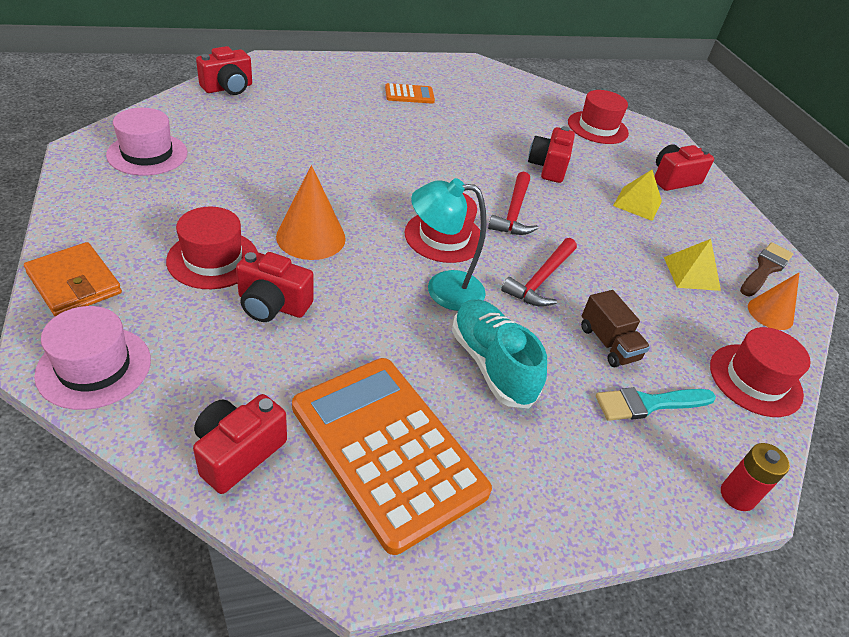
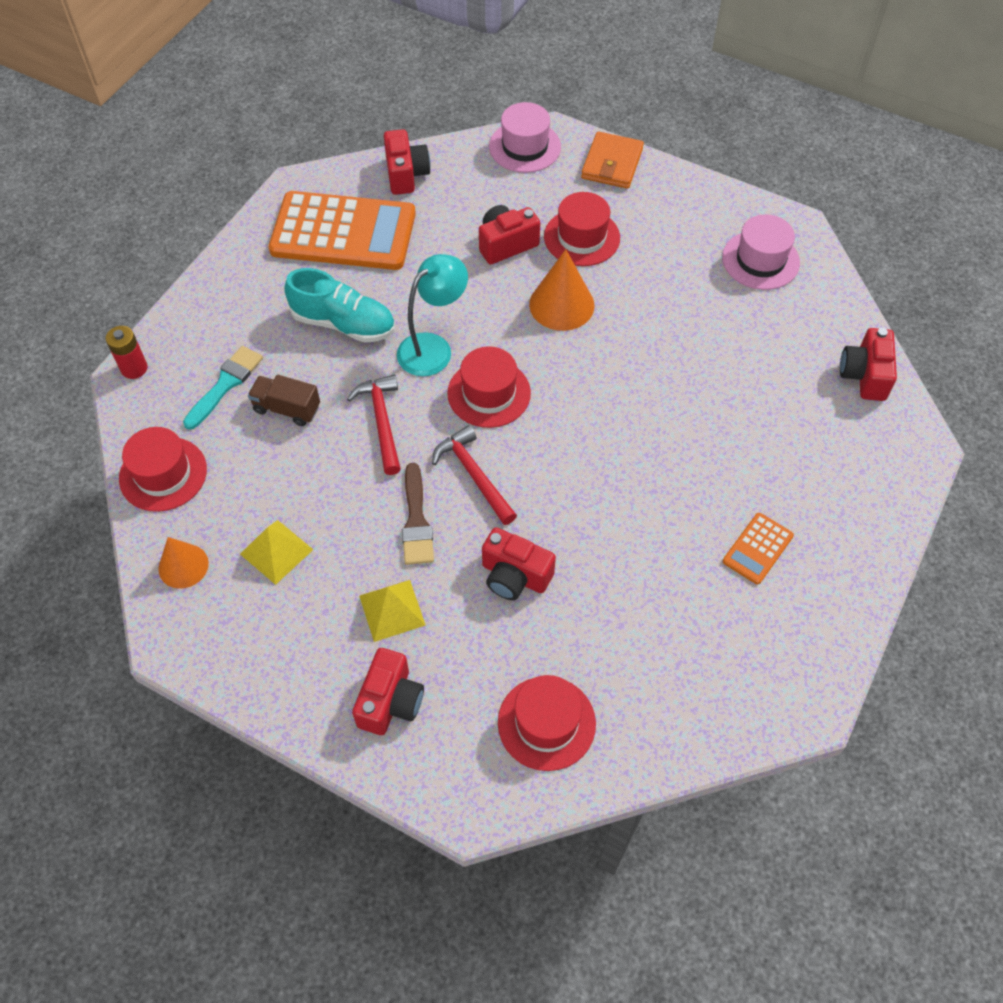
camera: 140 degrees right, 15 degrees up
(74, 283) = (612, 164): orange wallet -> orange wallet turned 75 degrees counterclockwise
(548, 167) = (514, 576): red camera -> red camera turned 150 degrees clockwise
(765, 269) = (215, 631): brown brush -> brown brush (416, 521)

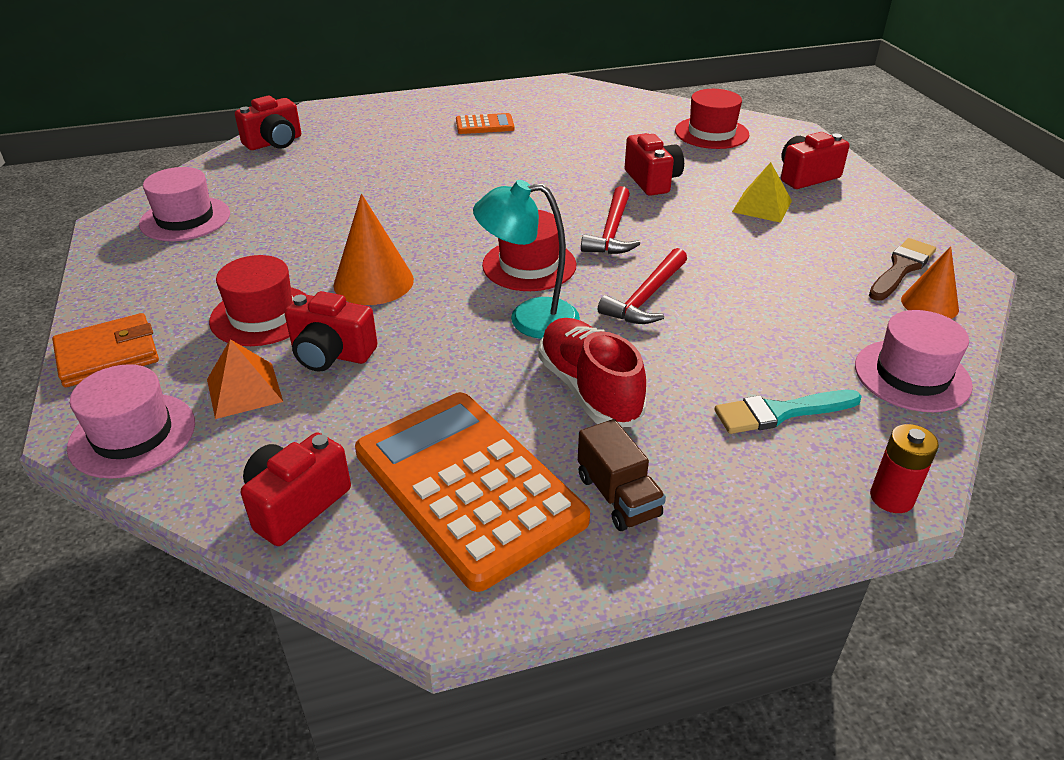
camera: 135 degrees left, 20 degrees down
(163, 474) = (912, 375): red hat -> pink hat
(276, 551) = (830, 272): yellow pyramid -> none
(287, 409) = (729, 355): brown truck -> brown truck (618, 496)
(344, 323) = (589, 389): turquoise shoe -> red shoe
(416, 521) = (690, 233): brown brush -> brown brush (901, 268)
(514, 197) = (244, 390): none -> orange pyramid

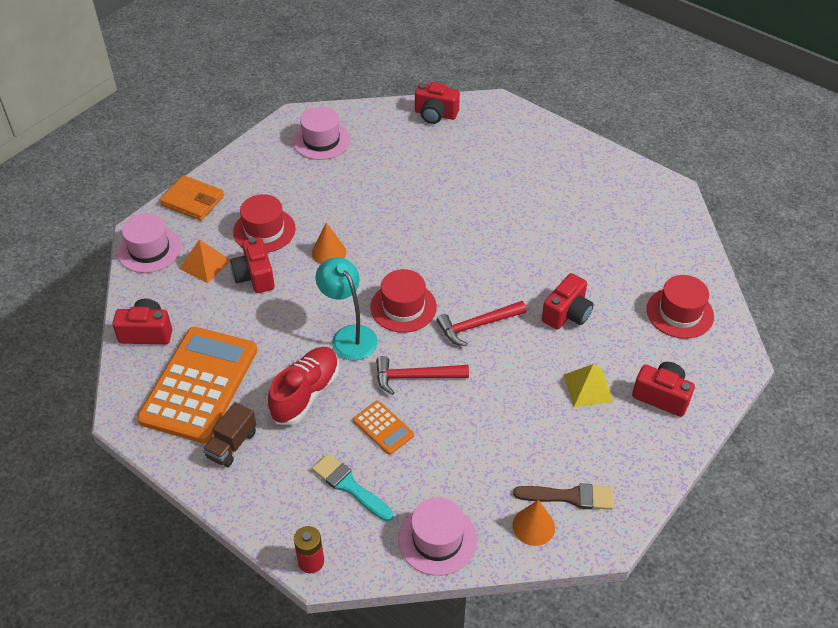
camera: 55 degrees right, 10 degrees up
(373, 282) = (329, 252): orange cone -> orange cone, size x0.66
(485, 125) = (560, 189): orange calculator -> orange calculator (383, 428)

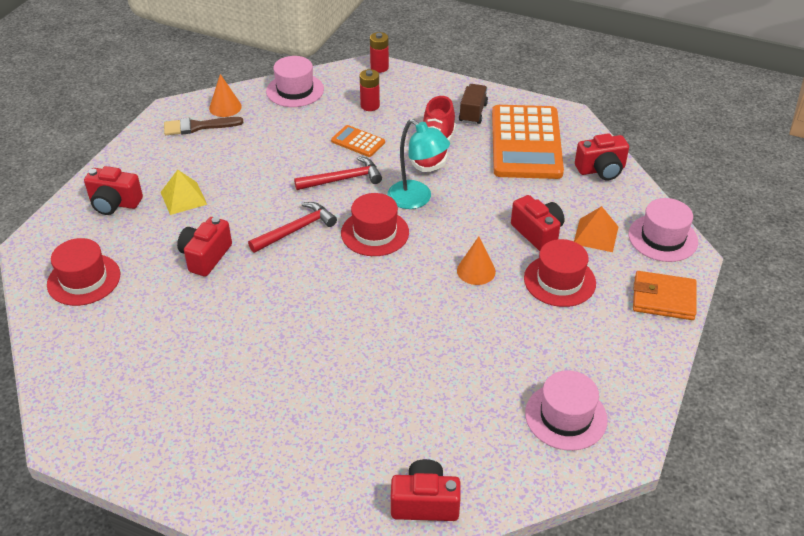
camera: 165 degrees right, 5 degrees down
(349, 486) = (370, 106): turquoise brush -> red battery

